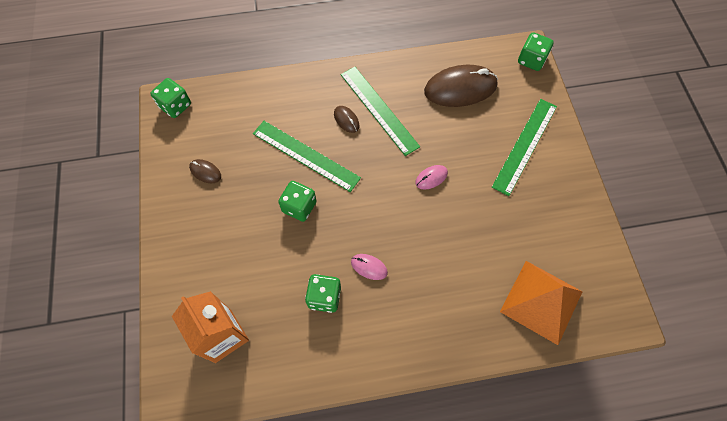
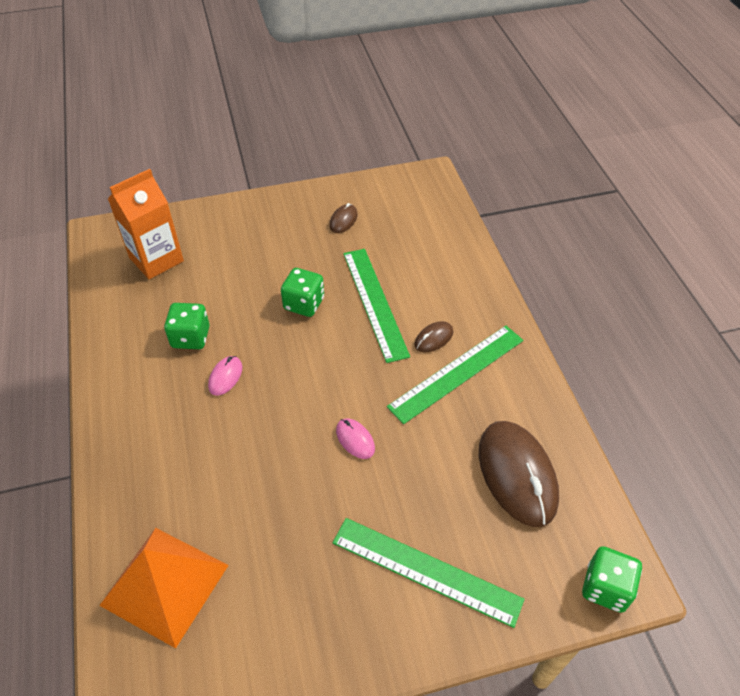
camera: 85 degrees right, 15 degrees down
(175, 106) = (425, 185): green dice -> none
(305, 155) = (375, 303): green ruler -> green ruler turned 45 degrees counterclockwise

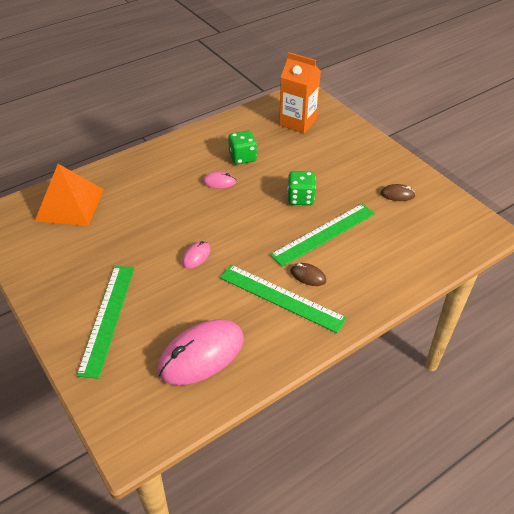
camera: 70 degrees right, 5 degrees down
(517, 474) = (201, 354): brown mouse -> pink mouse
(605, 588) = (120, 430): green dice -> none

